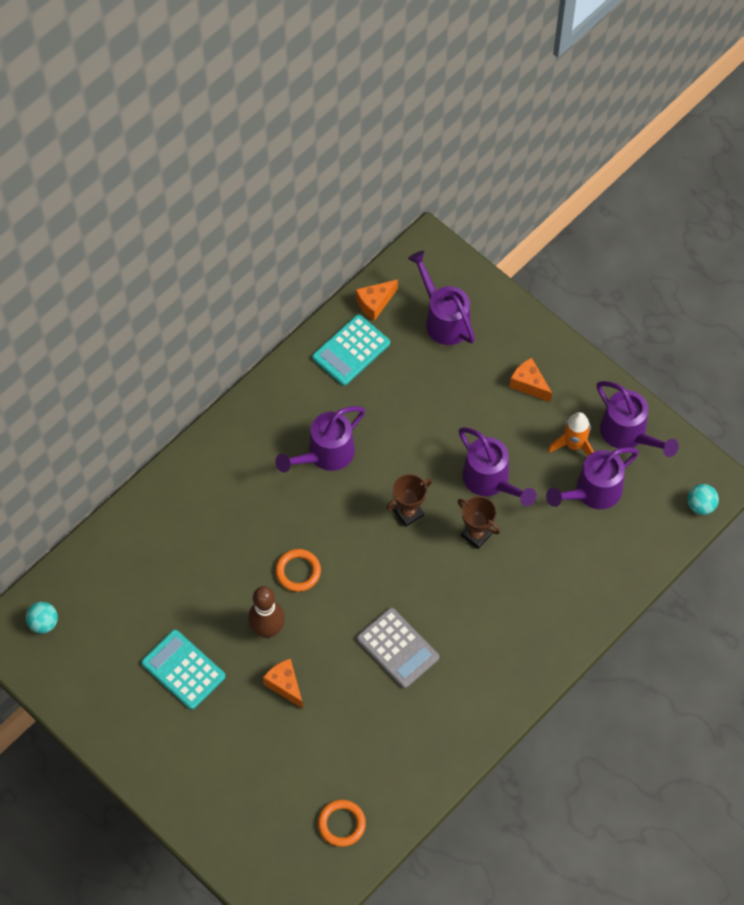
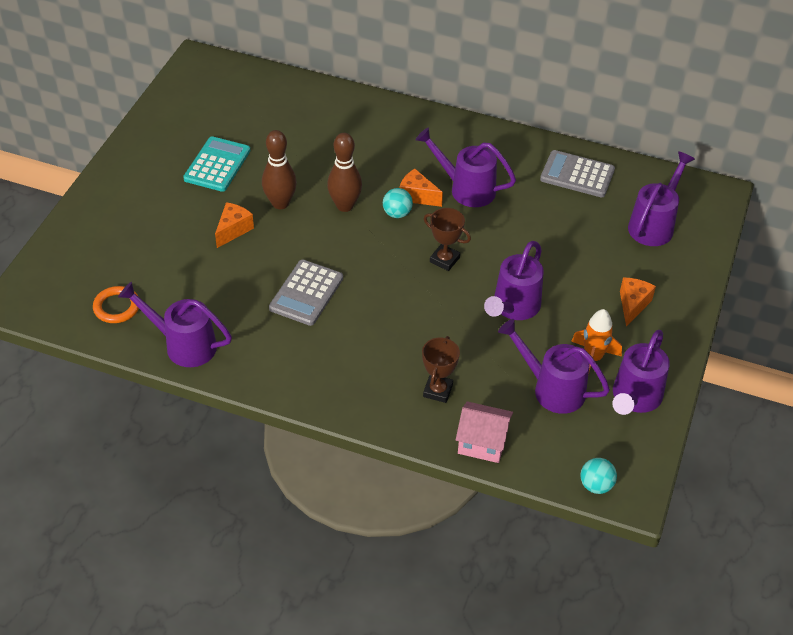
camera: 65 degrees right, 15 degrees down
(43, 623) = (219, 77): turquoise ball -> turquoise ball (397, 213)
(298, 571) = (345, 206): orange ring -> brown bowling pin
(351, 350) = (577, 174): turquoise calculator -> grey calculator
(374, 303) = (634, 175): orange cheese -> orange cheese (417, 196)
(415, 777) = (183, 345): none -> purple watering can
(476, 534) = (452, 314): brown trophy -> brown trophy (438, 391)
(625, 571) = (482, 442): none -> pink house

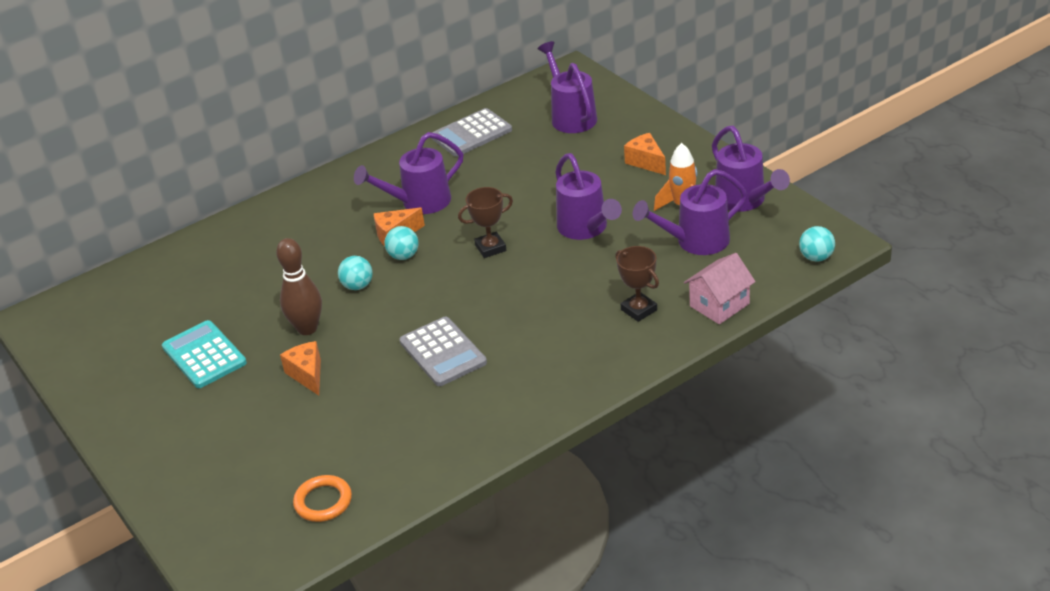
camera: 50 degrees left, 10 degrees down
(183, 345) = (425, 465): purple watering can -> none
(345, 206) = (357, 286): brown bowling pin -> turquoise ball

